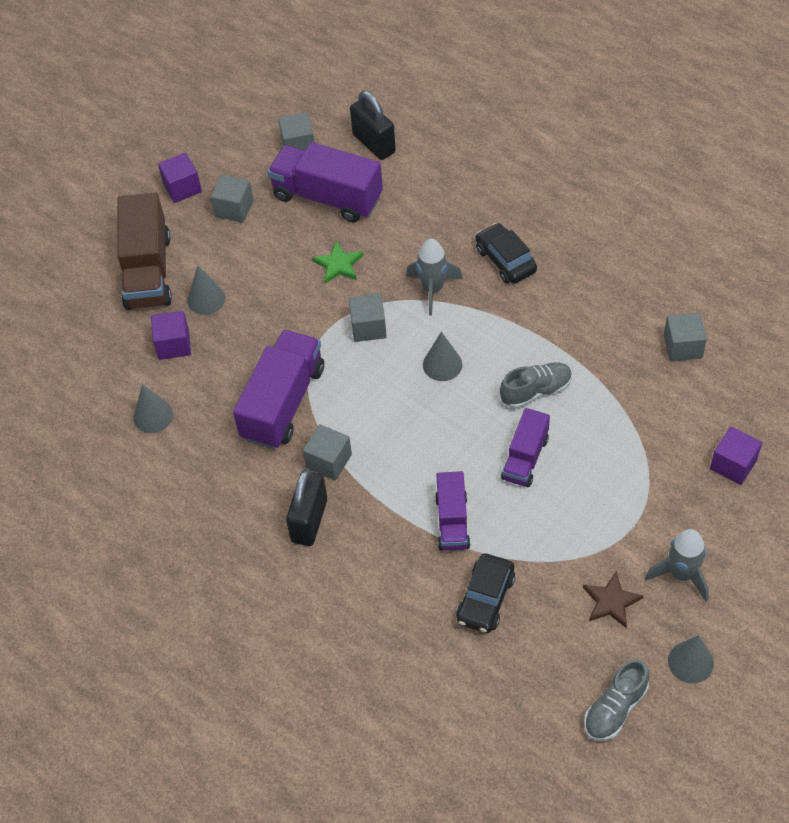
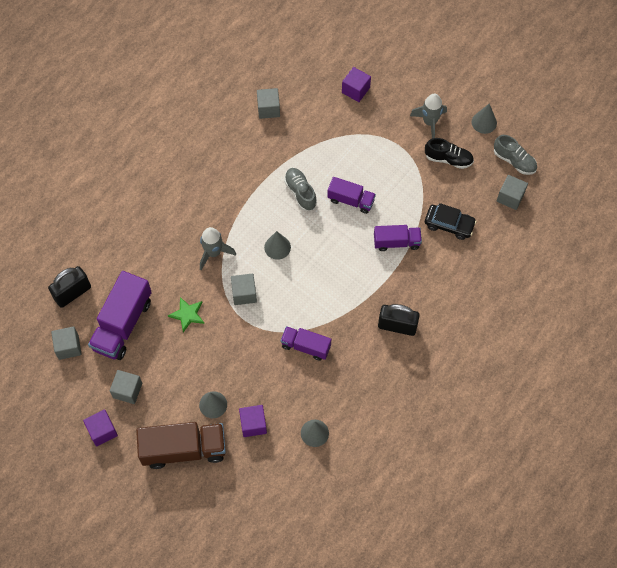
camera: 95 degrees left, 10 degrees up
(283, 403) = (305, 346): purple truck -> purple truck, size x0.59
(329, 461) = (352, 315): grey cube -> grey cube (510, 197)
(505, 260) = (191, 207): black car -> none
(611, 601) = (448, 159): brown star -> black shoe

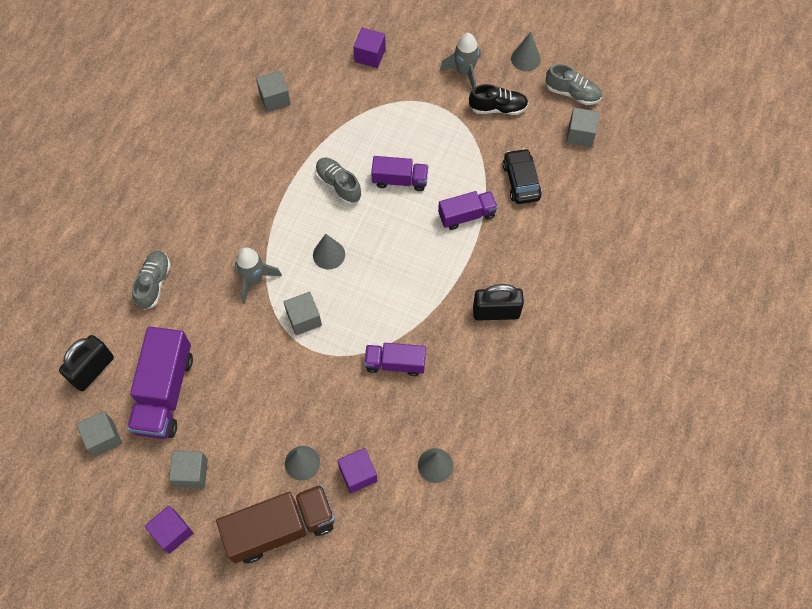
camera: 15 degrees left, 0 degrees up
(135, 237) = (154, 283): none -> grey shoe
(187, 314) = (242, 361): green star -> none
(449, 224) = (521, 181): black car -> black car turned 105 degrees counterclockwise

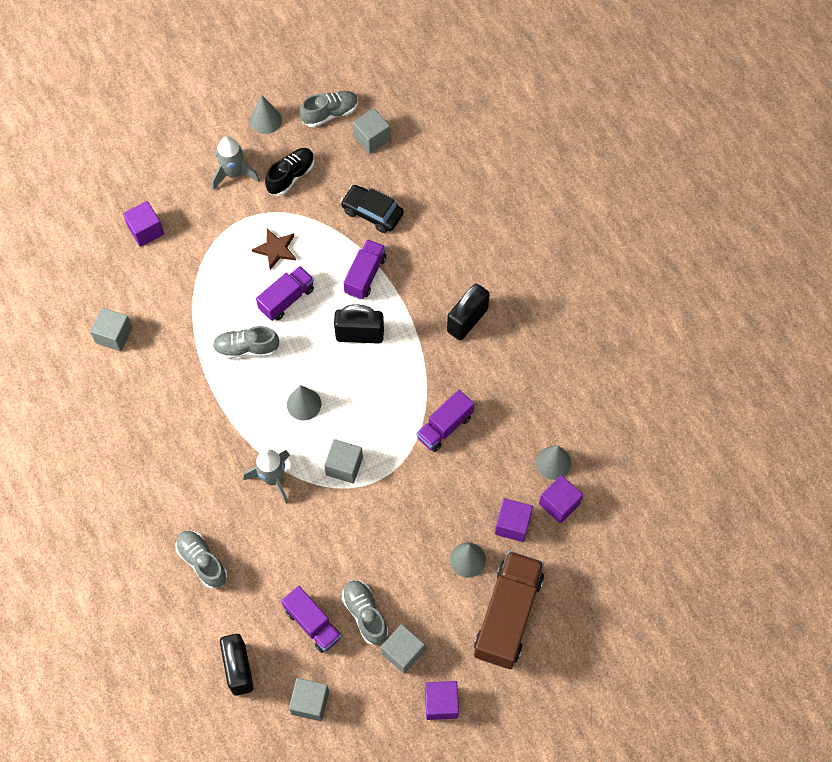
camera: 50 degrees left, 0 degrees up
(165, 392) = (312, 624): purple truck -> purple truck, size x0.59
(200, 423) = (365, 614): none -> grey shoe
(404, 496) = (559, 504): none -> purple cube
(416, 248) = (360, 335): none -> black padlock
(431, 143) = (275, 249): none -> brown star

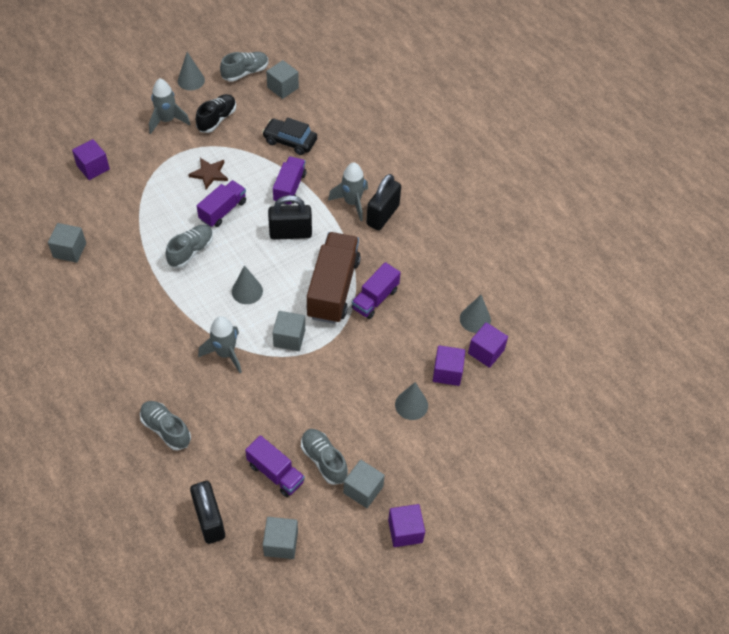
camera: 10 degrees left, 10 degrees down
(246, 348) = (191, 251): grey shoe -> grey shoe turned 135 degrees clockwise
(434, 301) = (352, 202): none -> grey rocket
(508, 615) = (455, 448): brown truck -> brown truck (333, 288)

